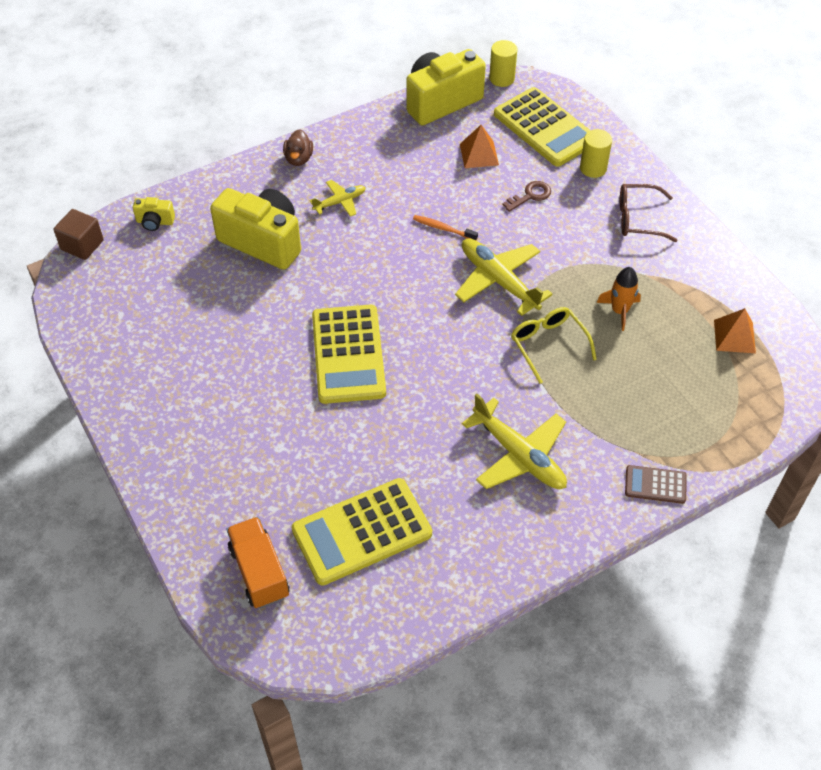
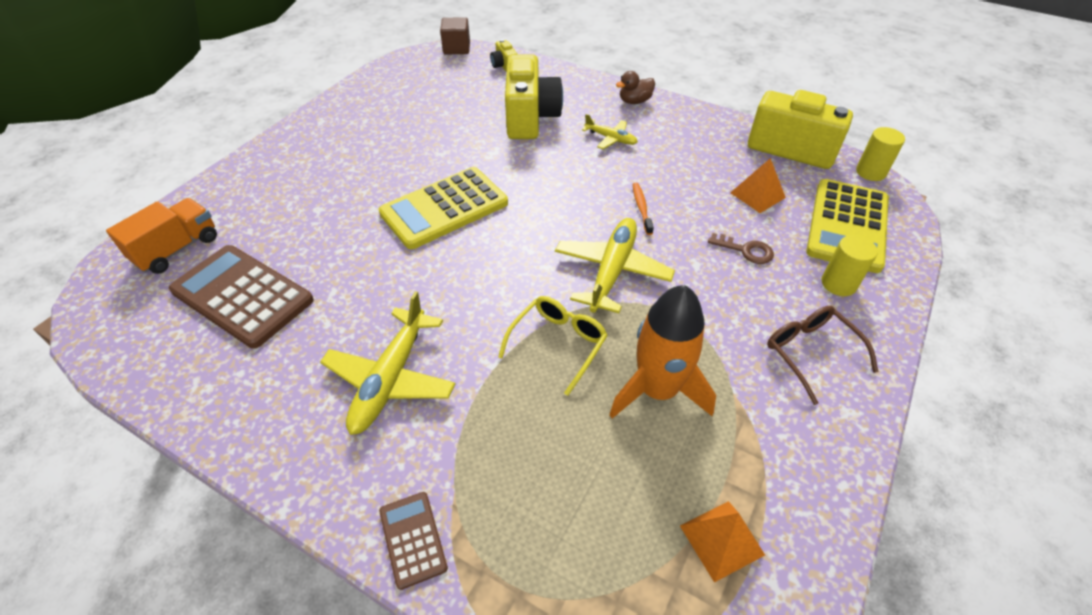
camera: 60 degrees right, 5 degrees down
(362, 532) = (242, 296): yellow calculator -> brown calculator
(619, 311) = (657, 390): orange rocket -> orange rocket, size x1.73

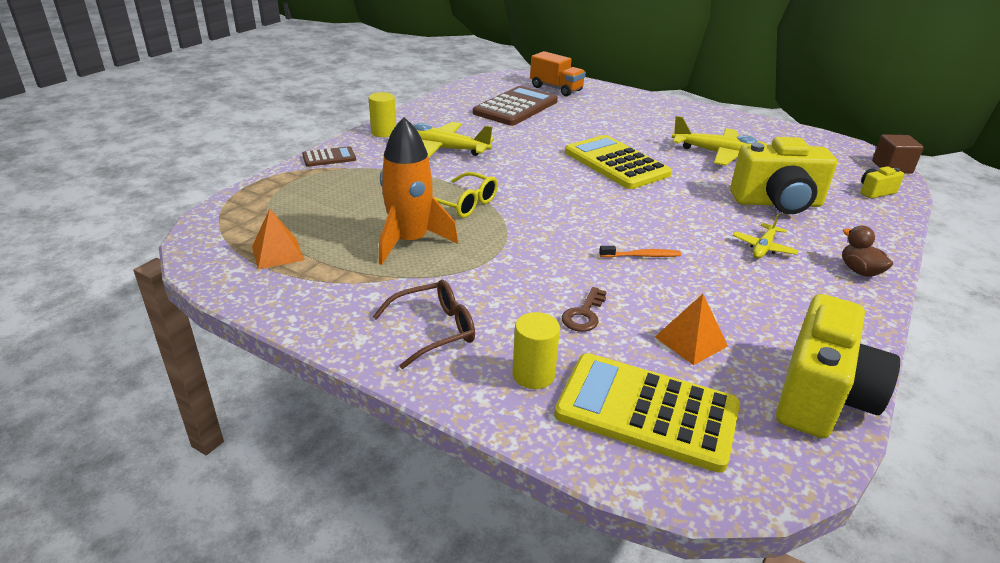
camera: 90 degrees right, 15 degrees down
(612, 271) = (545, 232): yellow plane -> yellow plane (721, 154)
(870, 172) = (793, 476): yellow cylinder -> yellow cylinder (384, 132)

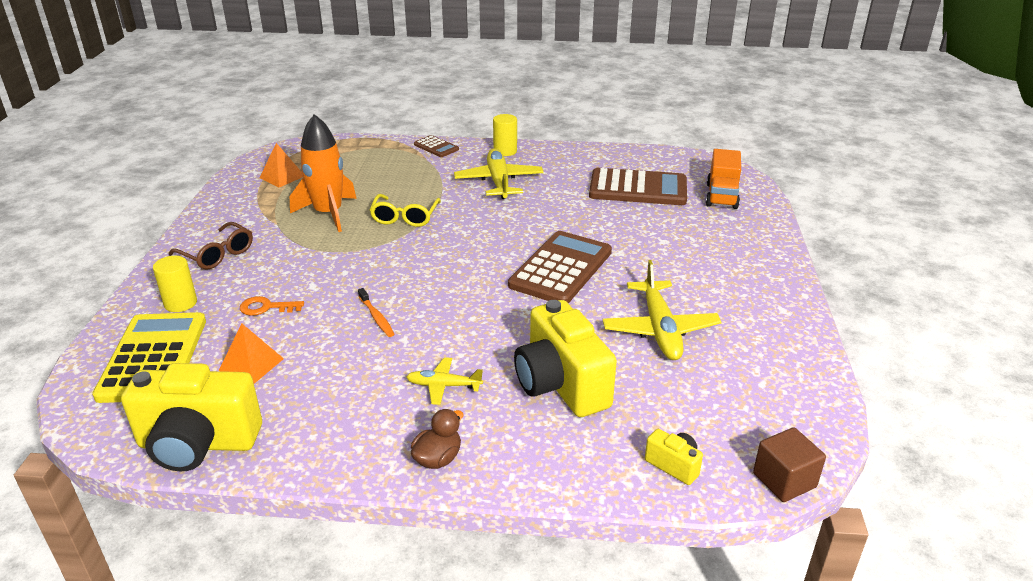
camera: 65 degrees right, 0 degrees up
(584, 314) = (266, 307): brown key -> orange key
(616, 163) = (561, 269): yellow calculator -> brown calculator

